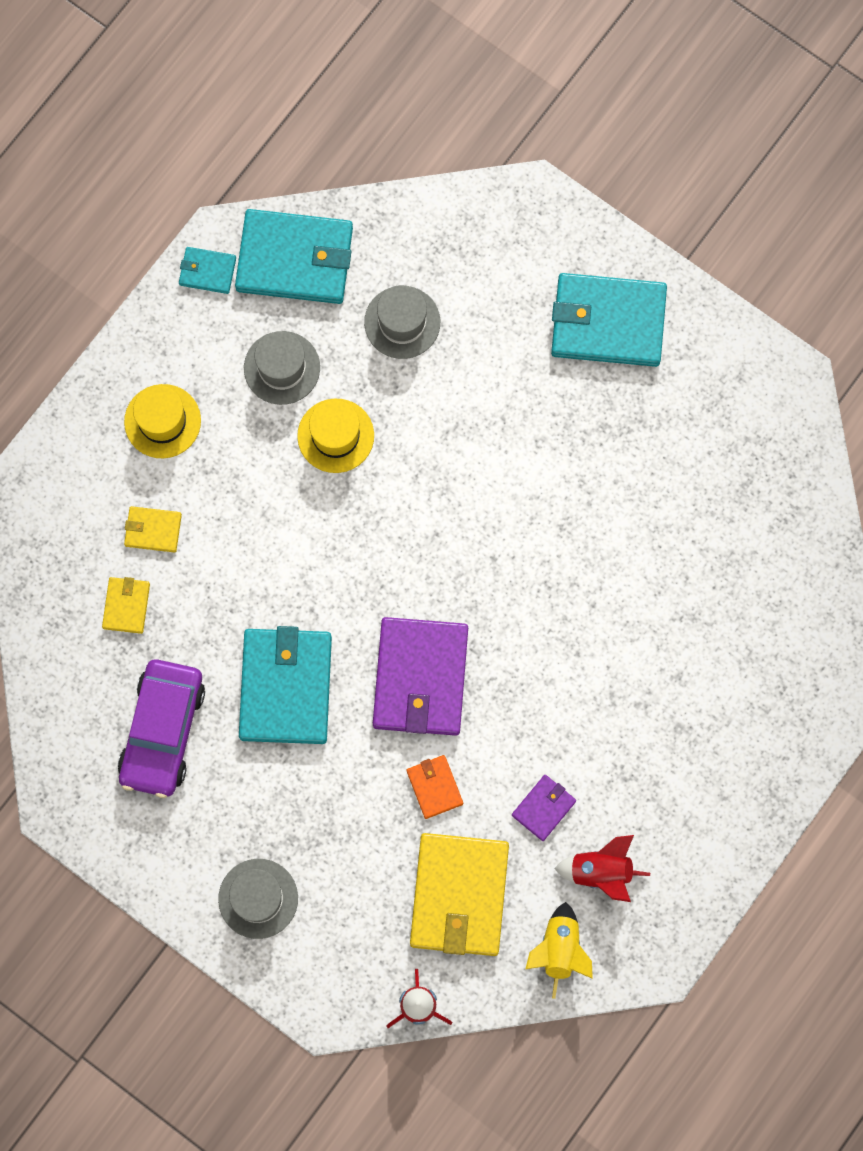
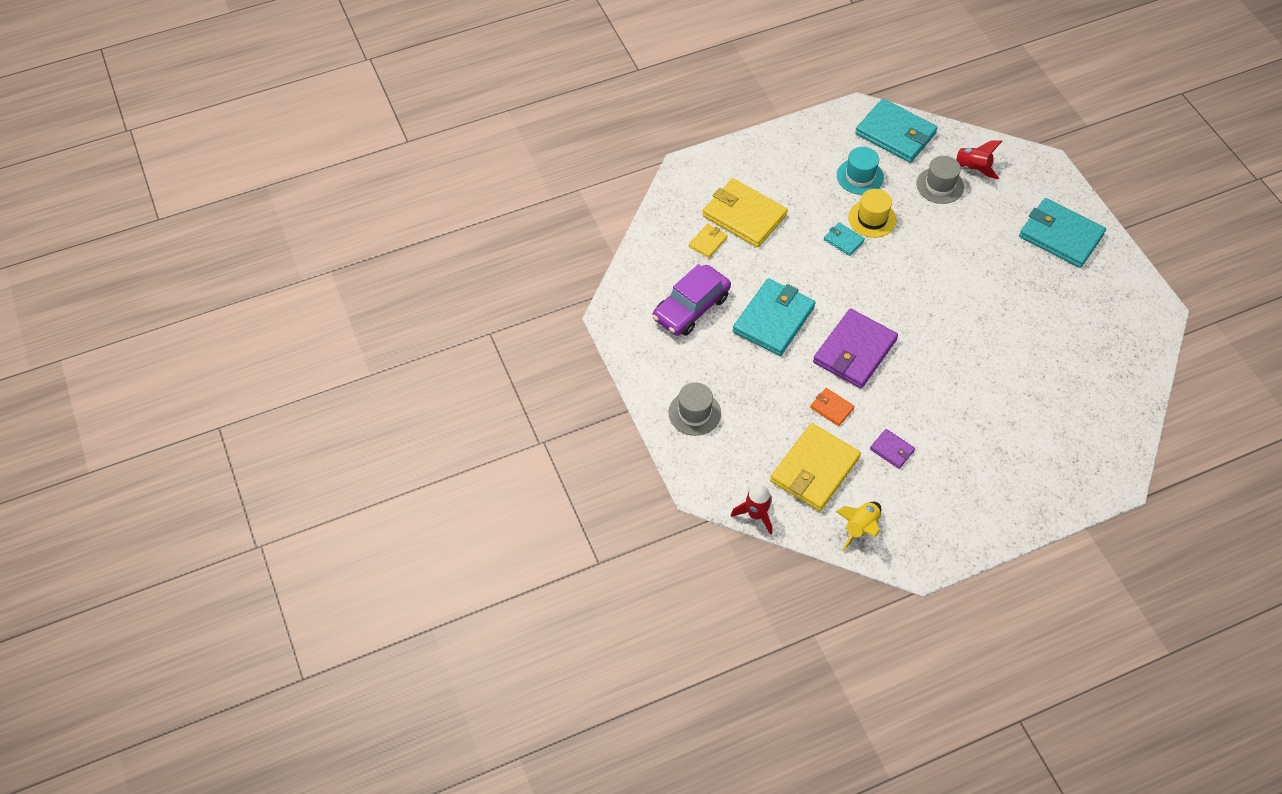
camera: 30 degrees right, 20 degrees down
(153, 530) = (744, 215): yellow wallet -> yellow wallet, size x2.12
(162, 421) = (779, 171): yellow hat -> none
(207, 271) = (844, 119): turquoise wallet -> turquoise wallet (843, 240)
(282, 368) = (860, 176): grey hat -> turquoise hat
(434, 787) = (831, 408): orange wallet -> orange wallet turned 60 degrees counterclockwise
(544, 808) = (892, 450): purple wallet -> purple wallet turned 60 degrees clockwise
(601, 871) = (909, 500): red rocket -> red rocket (972, 168)

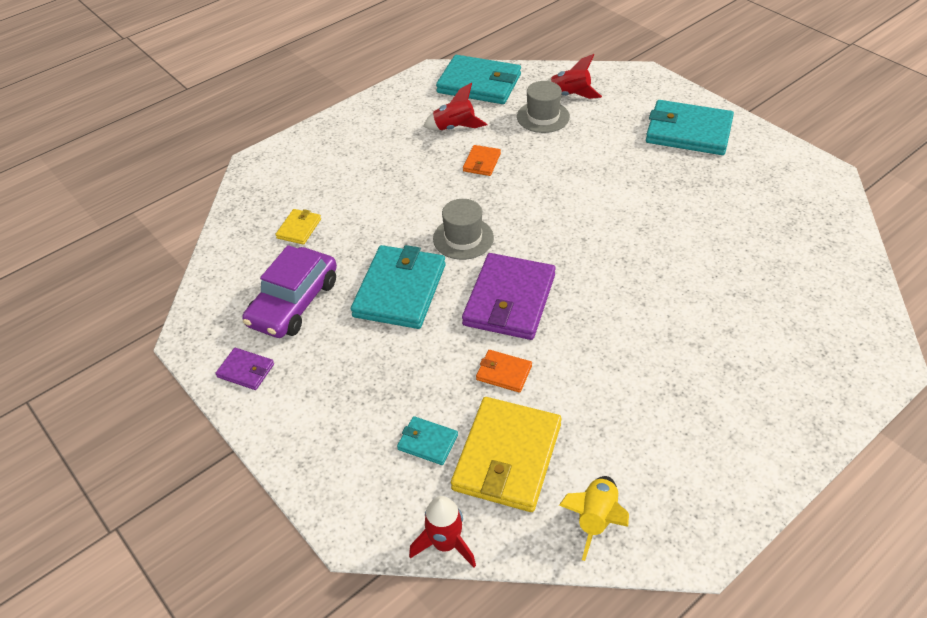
camera: 15 degrees left, 10 degrees down
(694, 413) = (325, 428): grey hat -> grey hat (463, 238)
(744, 215) = (335, 192): yellow wallet -> none
(843, 240) = (457, 190): turquoise wallet -> turquoise wallet (427, 442)
(860, 176) = (455, 128): turquoise hat -> red rocket
(872, 219) = (482, 162): yellow hat -> orange wallet
(892, 450) = (598, 403): purple wallet -> purple wallet (246, 370)

